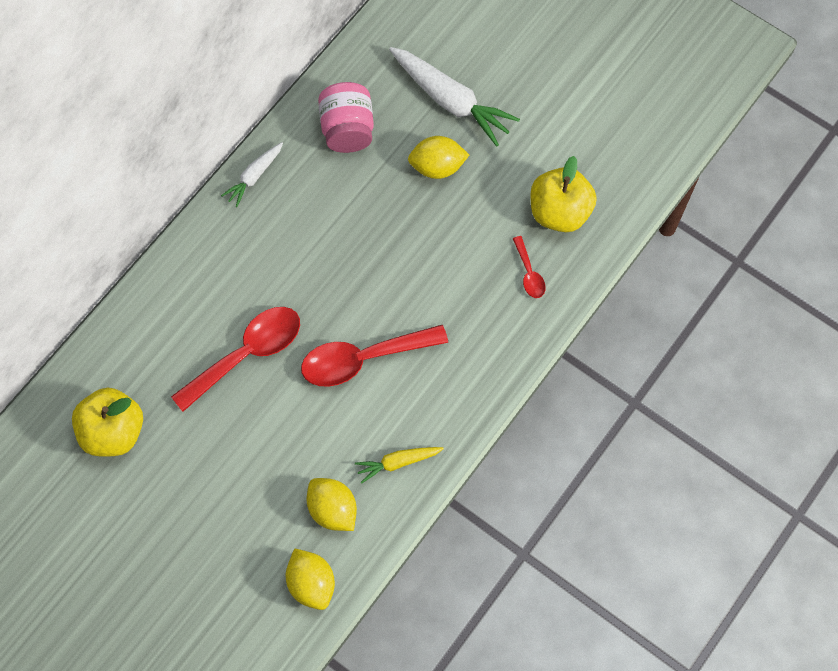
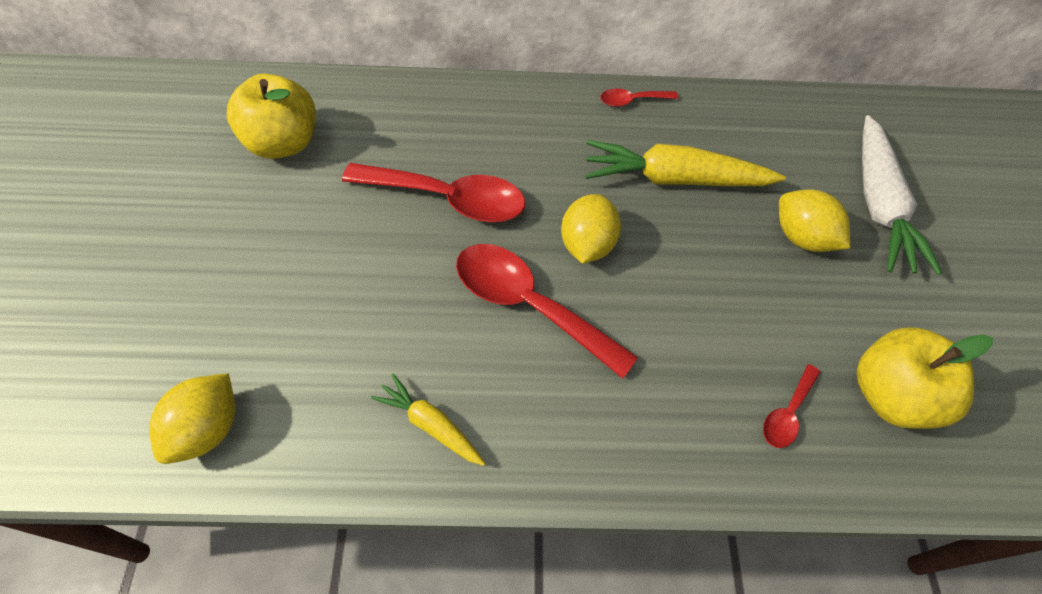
camera: 50 degrees right, 10 degrees down
(254, 176) = (632, 101): white carrot -> red spoon
(332, 510) = (321, 391): yellow lemon -> yellow lemon (587, 245)
(339, 203) = (675, 179): none -> yellow carrot
(347, 129) = (752, 141): pink jar -> none

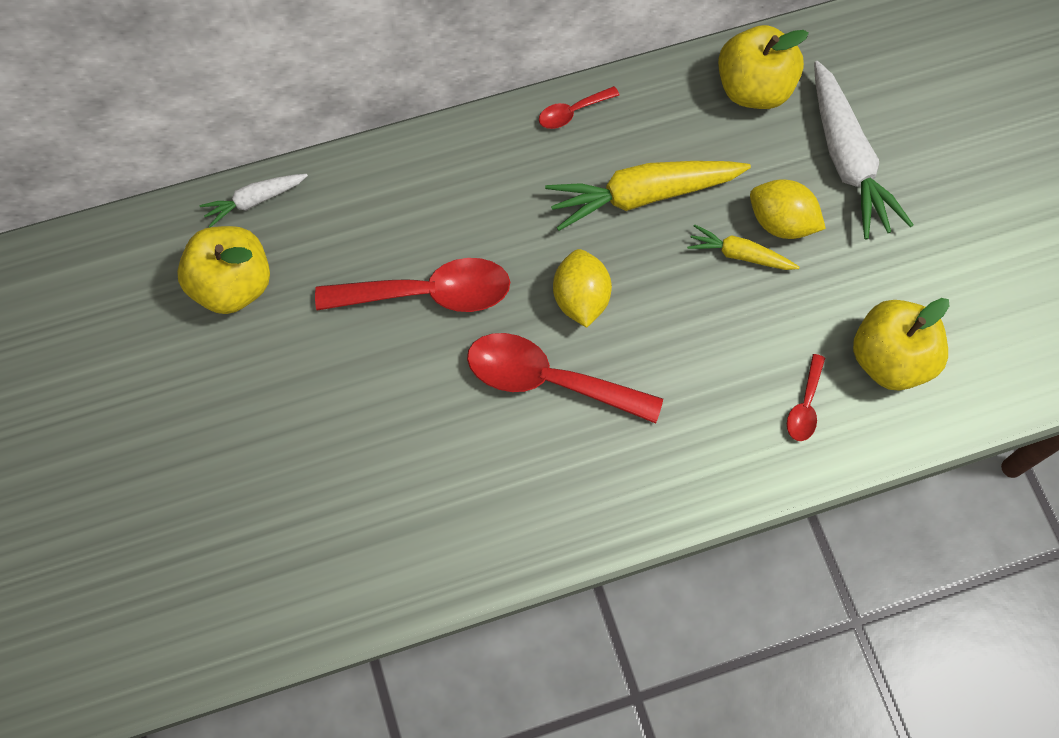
camera: 15 degrees left, 10 degrees up
(207, 429) = (313, 591): yellow lemon -> none
(335, 89) = (255, 200): none -> white carrot
(431, 425) = (504, 521): yellow carrot -> yellow carrot (740, 255)
(801, 127) = (753, 89): none -> yellow apple

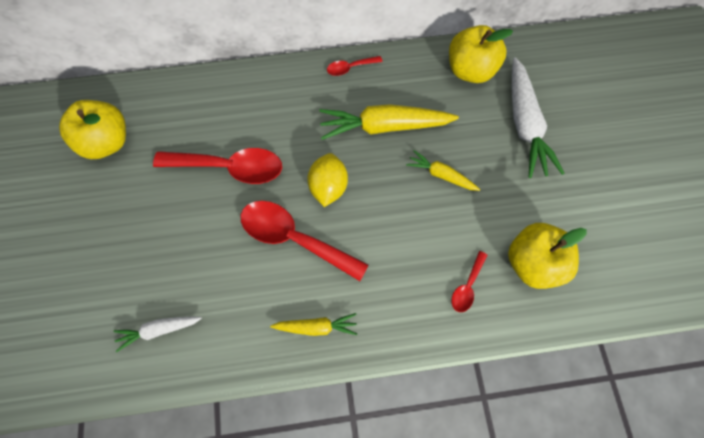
camera: 10 degrees right, 0 degrees up
(255, 200) = (137, 92): white carrot -> white carrot (159, 330)
(608, 495) = (316, 327): none -> yellow carrot
(781, 222) = (473, 158): yellow lemon -> none

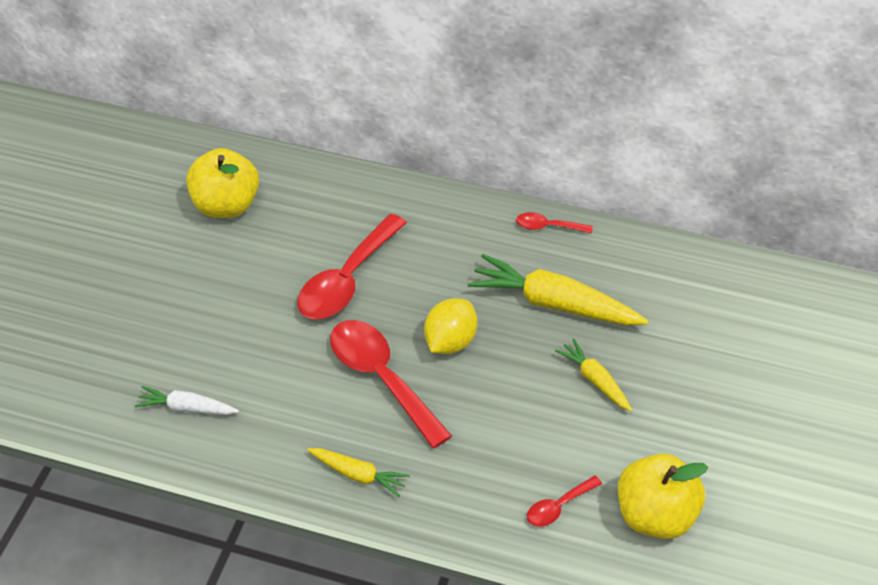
camera: 25 degrees right, 20 degrees down
(229, 168) = (347, 280): red spoon -> red spoon turned 90 degrees clockwise
(470, 70) = (700, 282): yellow apple -> none
(524, 124) = (736, 365): white carrot -> none

